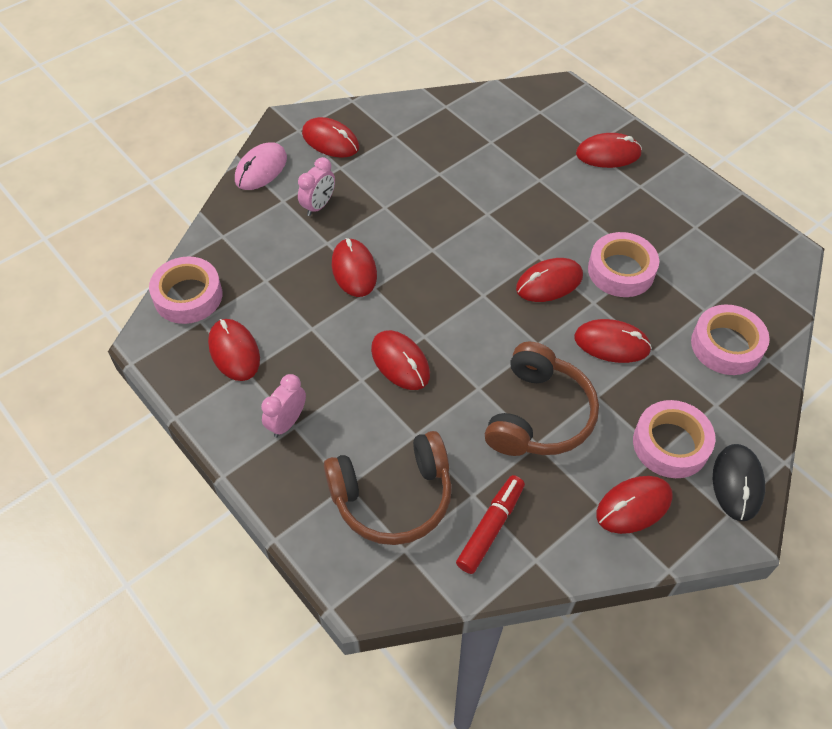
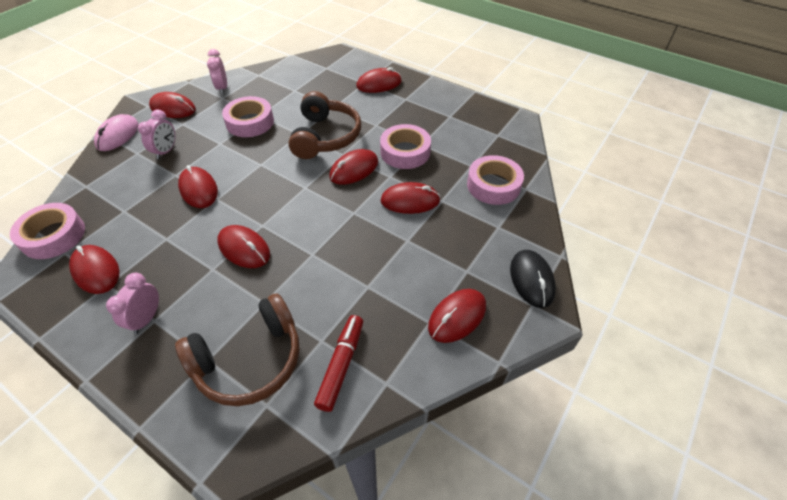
camera: 15 degrees left, 5 degrees down
(396, 120) = (222, 88): none -> pink clock
(539, 415) = (365, 264): brown headphones -> brown headphones (326, 137)
(670, 444) = (473, 262): pink tape -> pink tape (250, 122)

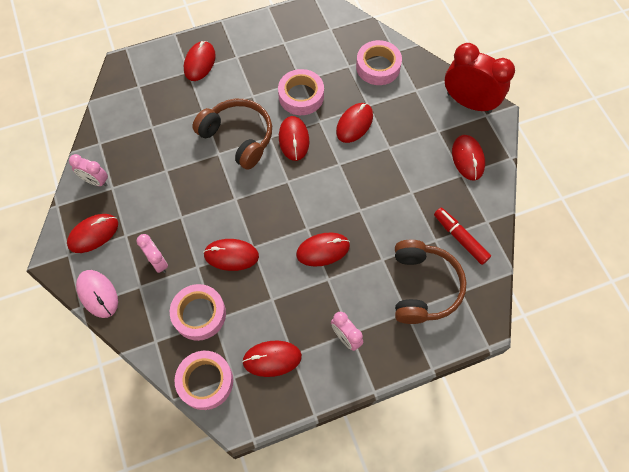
camera: 55 degrees left, 15 degrees up
(250, 122) = (170, 182): pink tape -> pink tape (199, 314)
(531, 280) = (469, 103): black mouse -> red clock

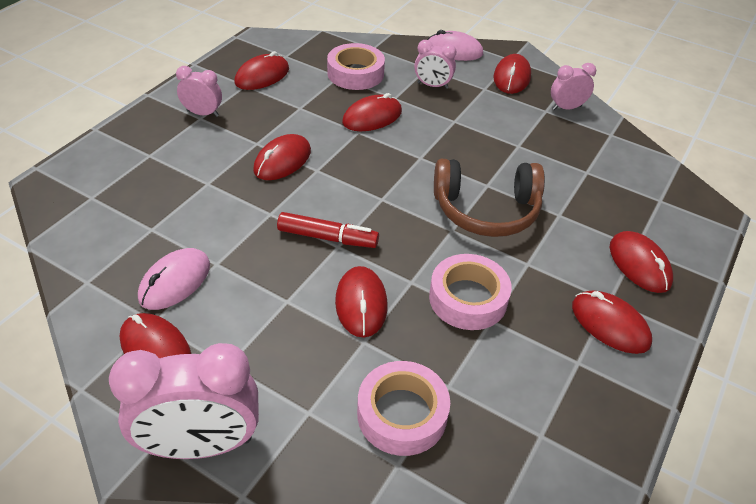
camera: 140 degrees right, 20 degrees down
(205, 381) = (306, 45): pink tape -> none
(294, 139) = (420, 242): red mouse -> red mouse (610, 324)
(423, 287) = (141, 181): brown headphones -> none
(440, 193) = (175, 281): none -> pink mouse
(460, 238) = (118, 245): red marker -> red marker (328, 237)
(469, 103) = (201, 445): red clock -> pink clock

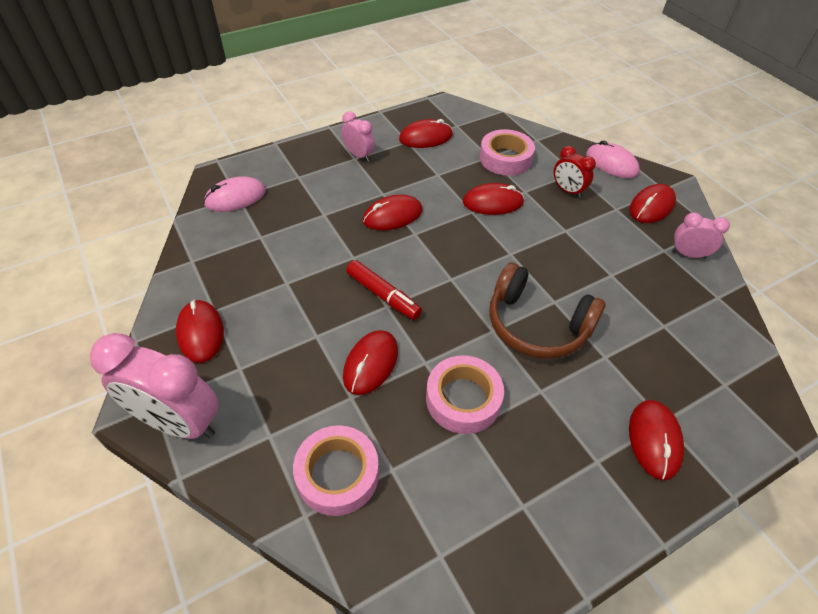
camera: 30 degrees right, 5 degrees up
(175, 281) = (248, 285): pink mouse -> pink mouse (235, 197)
(432, 85) = (568, 191): pink clock -> red clock
(610, 324) = (580, 485): red mouse -> none

